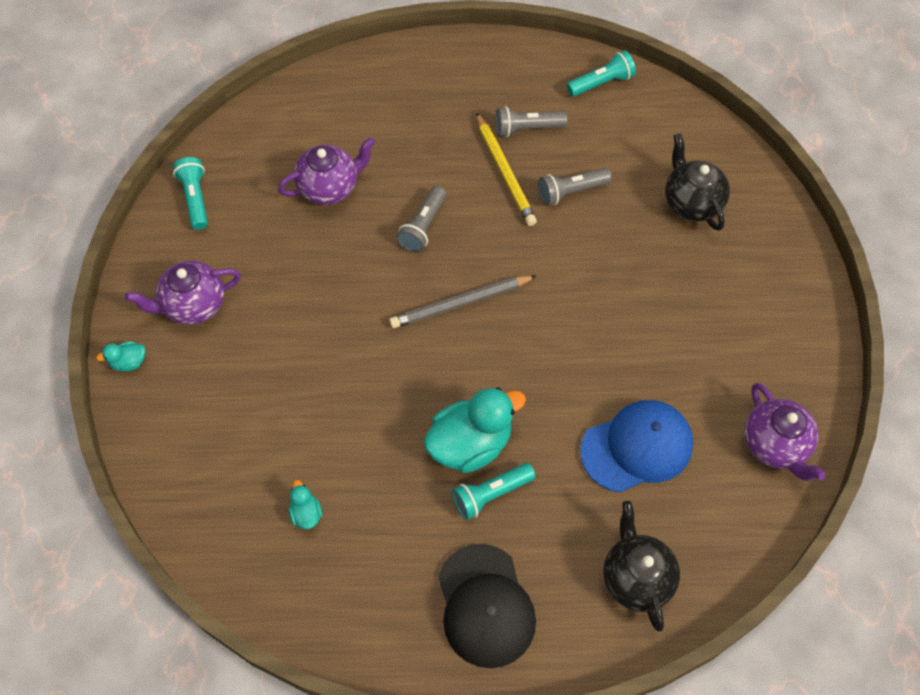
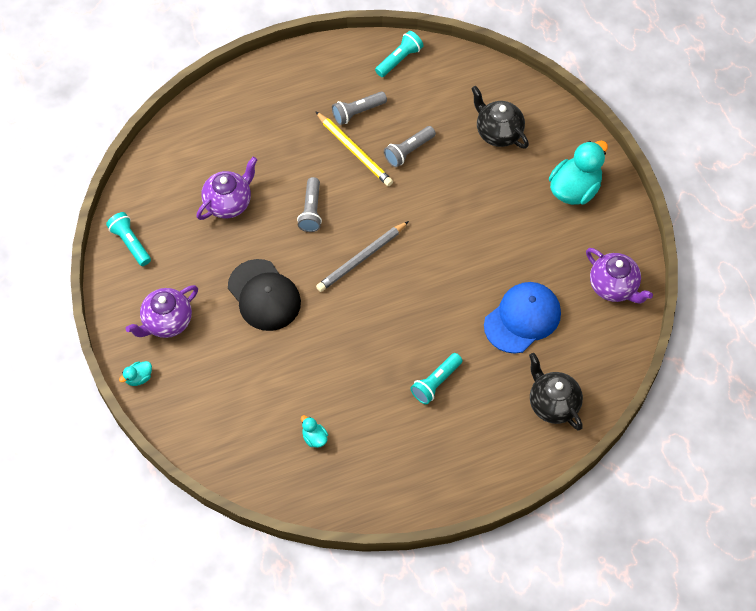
camera: 20 degrees left, 0 degrees up
(470, 444) = (408, 354): turquoise duck -> turquoise duck (574, 189)
(485, 605) = (461, 455): black cap -> black cap (264, 295)

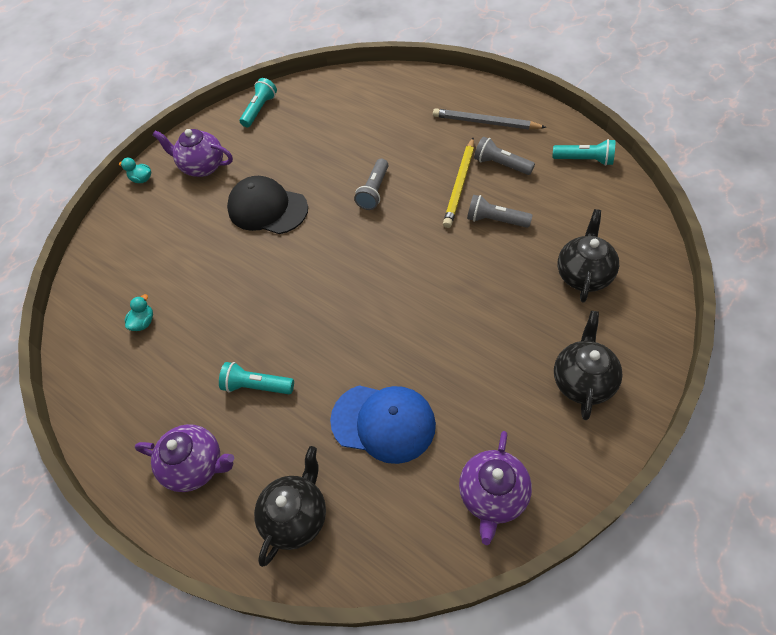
camera: 65 degrees right, 5 degrees down
(228, 203) = (339, 140): purple teapot -> purple teapot (196, 466)
(264, 295) = (267, 208): black cap -> black cap turned 90 degrees clockwise
(311, 211) = (374, 191): grey flashlight -> grey flashlight turned 45 degrees counterclockwise
(361, 258) = (353, 251): grey pencil -> grey pencil (485, 122)
(574, 189) = (583, 381): turquoise duck -> black teapot

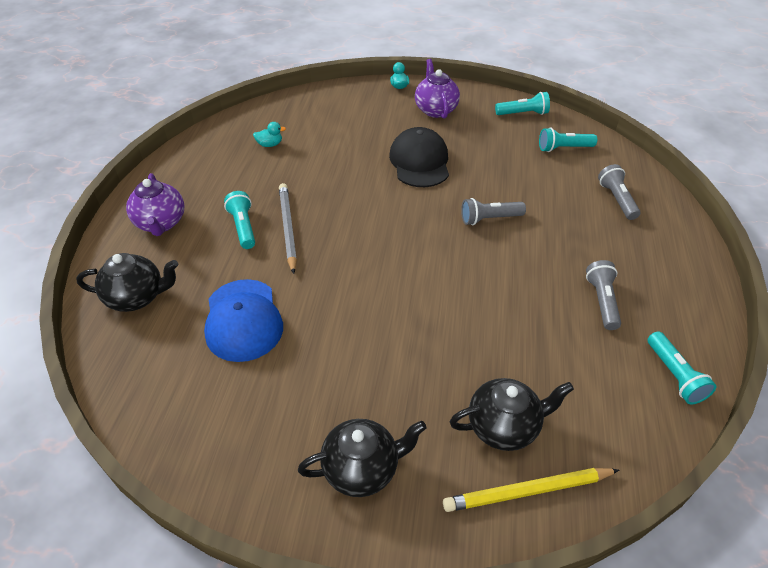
camera: 55 degrees right, 10 degrees down
(325, 106) = (563, 148): none -> turquoise flashlight
(460, 184) = (547, 277): yellow pencil -> yellow pencil (528, 491)
(485, 122) = (650, 268): grey pencil -> grey pencil (288, 228)
(493, 495) = (199, 430): purple teapot -> none
(495, 220) = (522, 322): grey flashlight -> grey flashlight (616, 199)

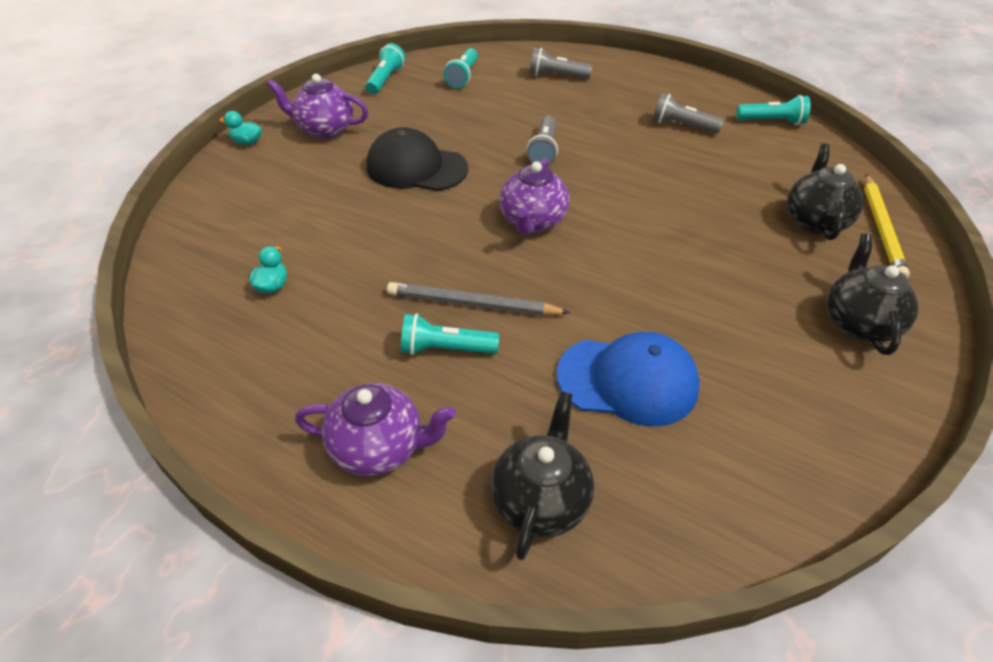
camera: 70 degrees left, 0 degrees up
(390, 235) = (532, 222): none -> purple teapot

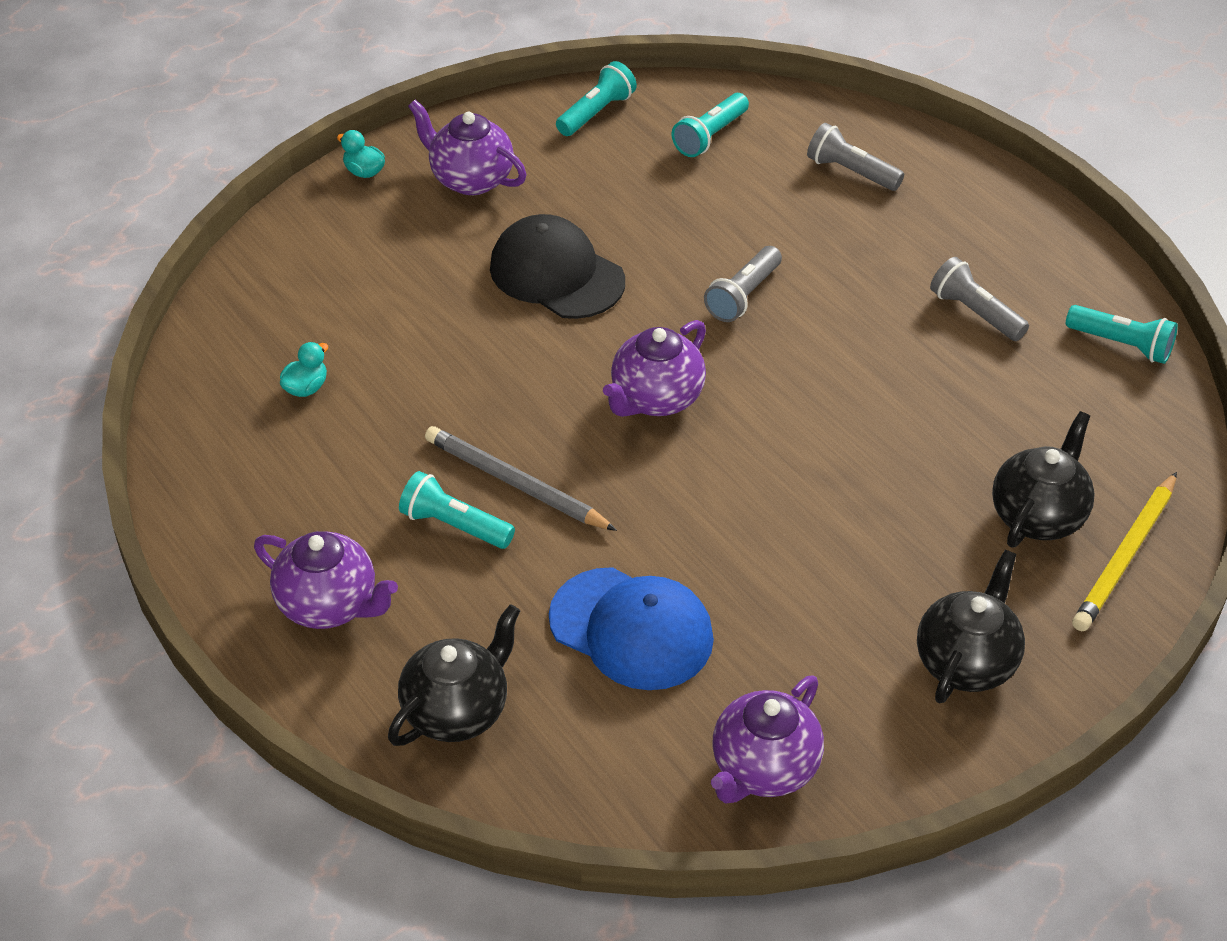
camera: 25 degrees right, 0 degrees up
(801, 452) = (763, 769): none -> purple teapot

